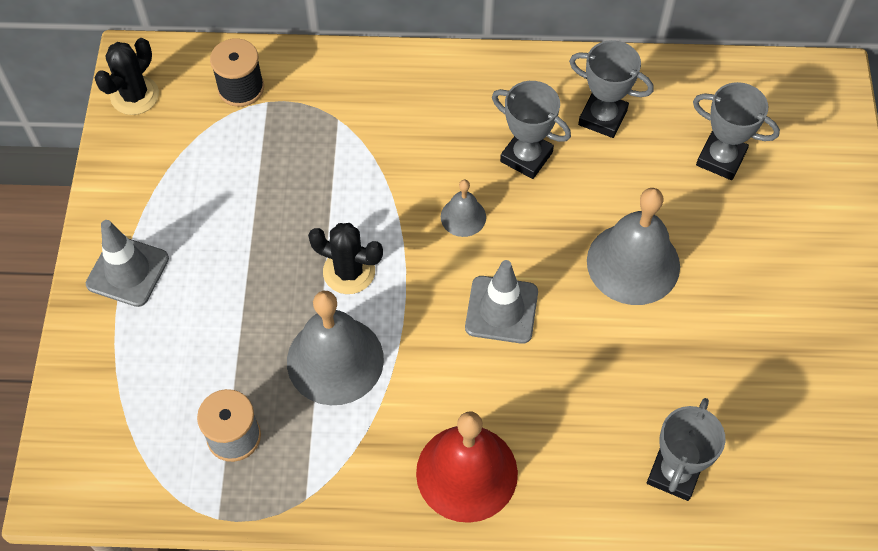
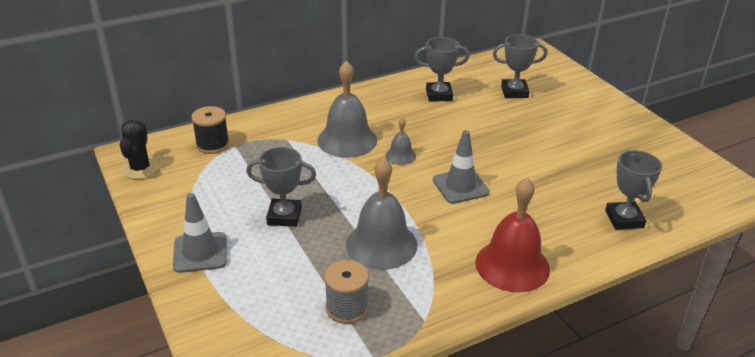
camera: 30 degrees left, 25 degrees down
(349, 271) = (353, 201): black cactus -> none
(526, 157) = (413, 121): grey trophy -> grey trophy (284, 216)
(633, 263) = (512, 143): grey bell -> grey bell (347, 140)

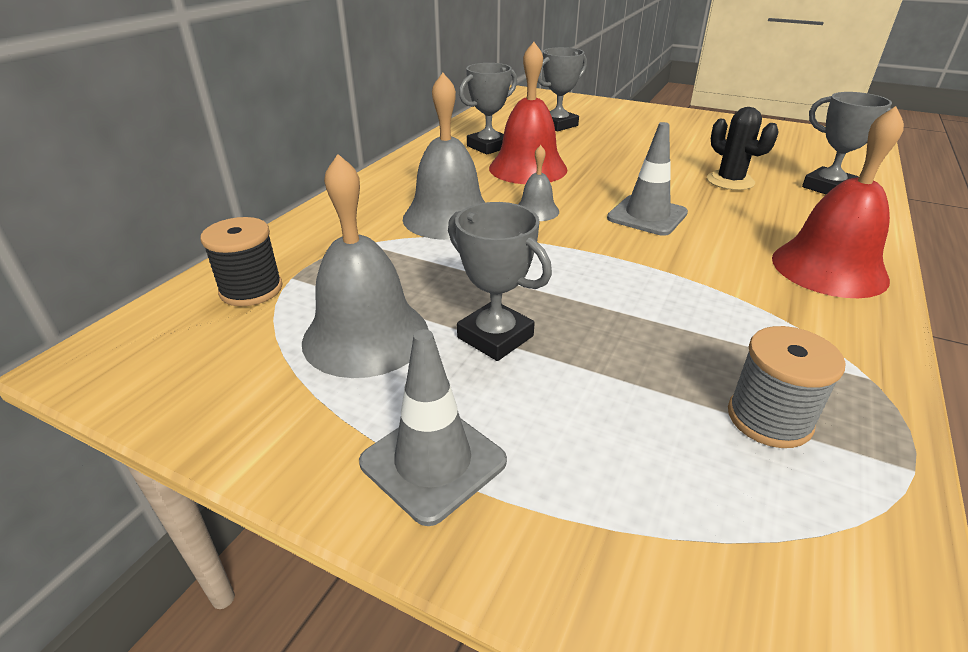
camera: 35 degrees left, 0 degrees up
(140, 169) = (144, 376): black cactus -> black cactus (730, 181)
(284, 216) = (495, 337): grey trophy -> grey trophy turned 75 degrees clockwise
(381, 244) = (671, 312): grey bell -> grey bell (366, 336)
(439, 122) = (528, 168): none -> red bell

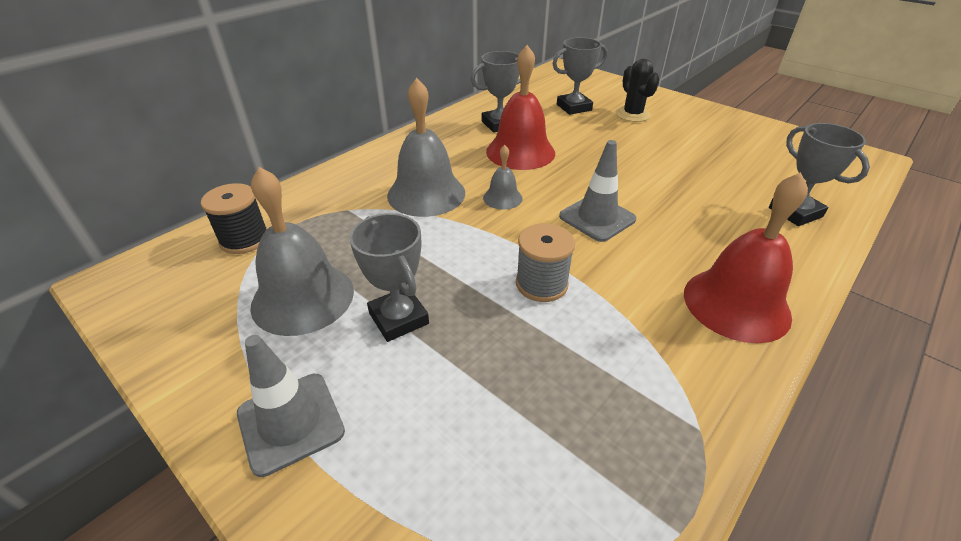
camera: 15 degrees right, 5 degrees up
(730, 181) = (699, 191): black cactus -> black cactus (632, 114)
(769, 418) = (579, 448): grey spool -> grey spool (541, 284)

